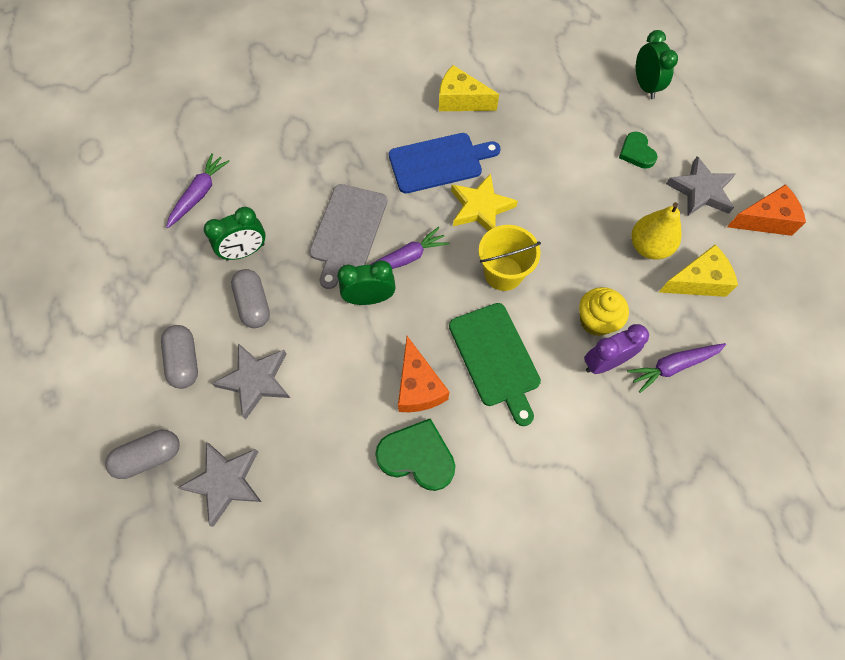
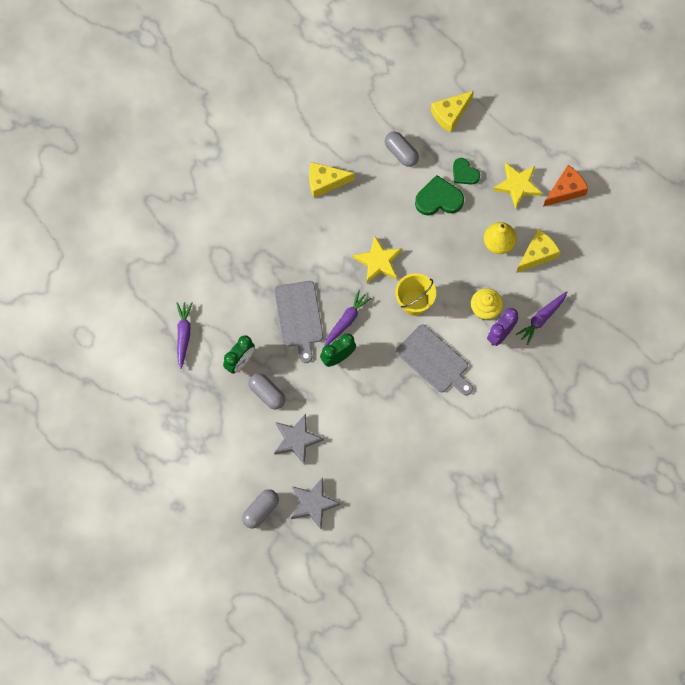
camera: 25 degrees left, 5 degrees up
(185, 361) = (246, 448): grey capsule -> grey capsule (401, 153)
(417, 456) = (416, 440): green heart -> green heart (438, 199)
(418, 386) = (396, 399): orange cheese -> none
(439, 162) = (334, 239): blue cutting board -> none
(495, 358) = (434, 361): green cutting board -> grey cutting board
(645, 87) = (450, 114): green clock -> yellow cheese
(701, 191) = (517, 185): grey star -> yellow star

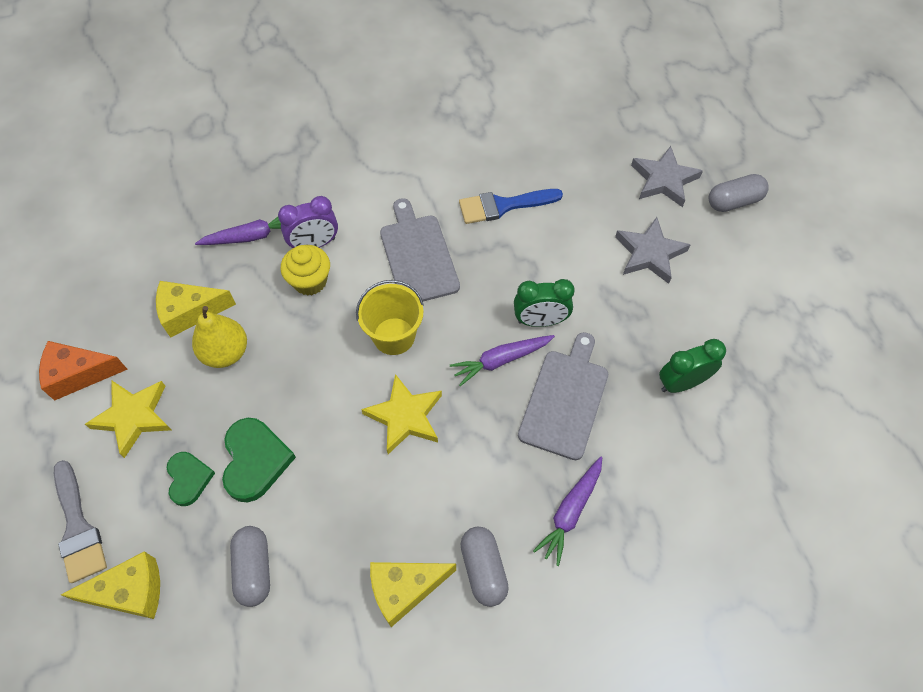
camera: 150 degrees left, 10 degrees down
(183, 335) = (753, 463): purple carrot -> purple carrot (570, 512)
(267, 394) = (662, 324): grey capsule -> grey capsule (483, 569)
(325, 182) = (405, 589): yellow cheese -> yellow cheese turned 135 degrees clockwise
(405, 425) = (503, 206): none -> blue brush
(438, 199) = (255, 460): green heart -> green heart turned 120 degrees counterclockwise
(498, 125) = (78, 528): none -> grey brush

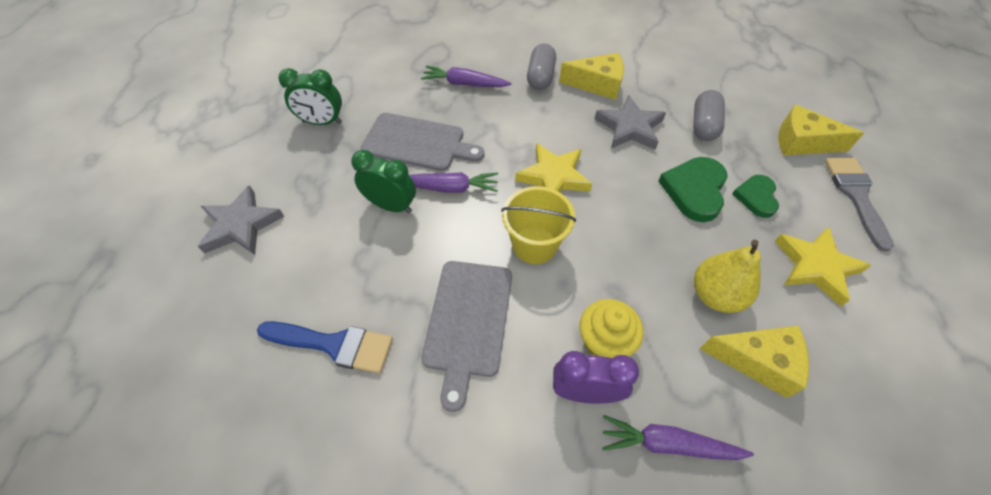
camera: 155 degrees left, 5 degrees down
(79, 374) = (889, 335): orange cheese -> none
(565, 399) = (417, 143): grey cutting board -> grey cutting board turned 120 degrees counterclockwise
(570, 512) = (464, 84): purple carrot -> purple carrot turned 135 degrees counterclockwise
(664, 180) = (140, 297): grey star -> grey star (629, 127)
(734, 202) = (109, 242): grey capsule -> none

